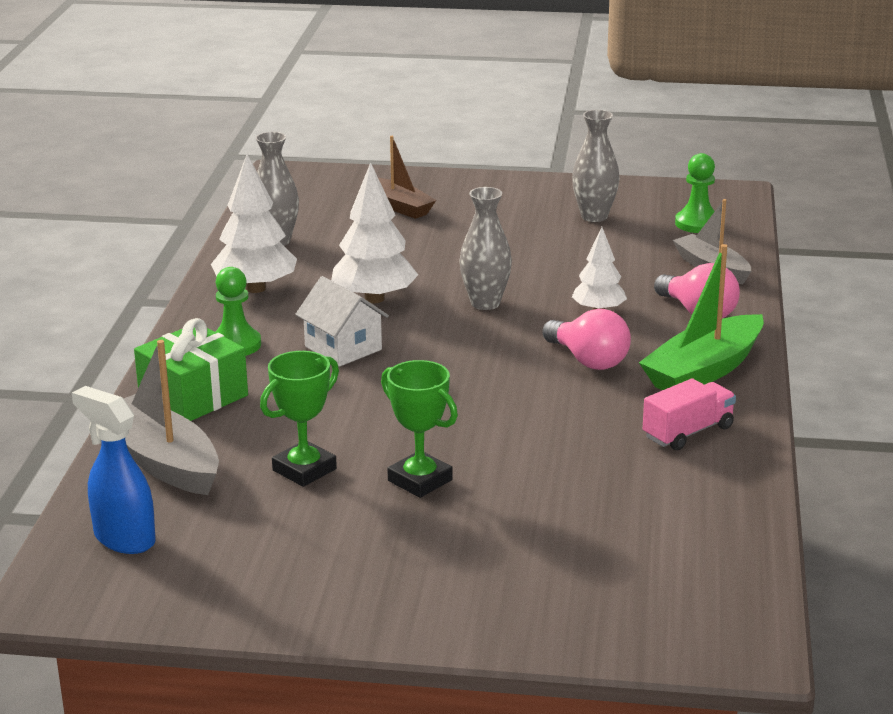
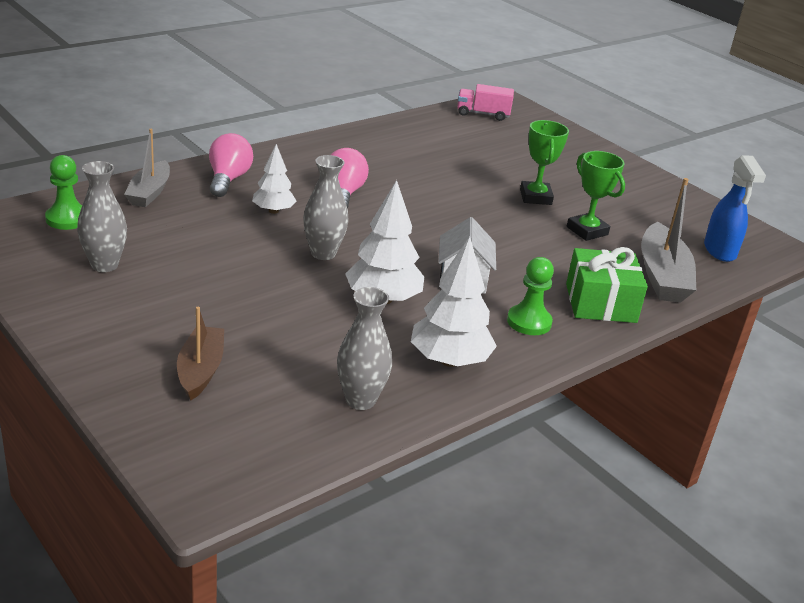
camera: 140 degrees left, 5 degrees up
(304, 470) = (587, 231): green trophy -> green trophy turned 60 degrees clockwise
(688, 432) = (374, 147): pink truck -> pink truck (483, 114)
(703, 371) = (302, 159): green boat -> none

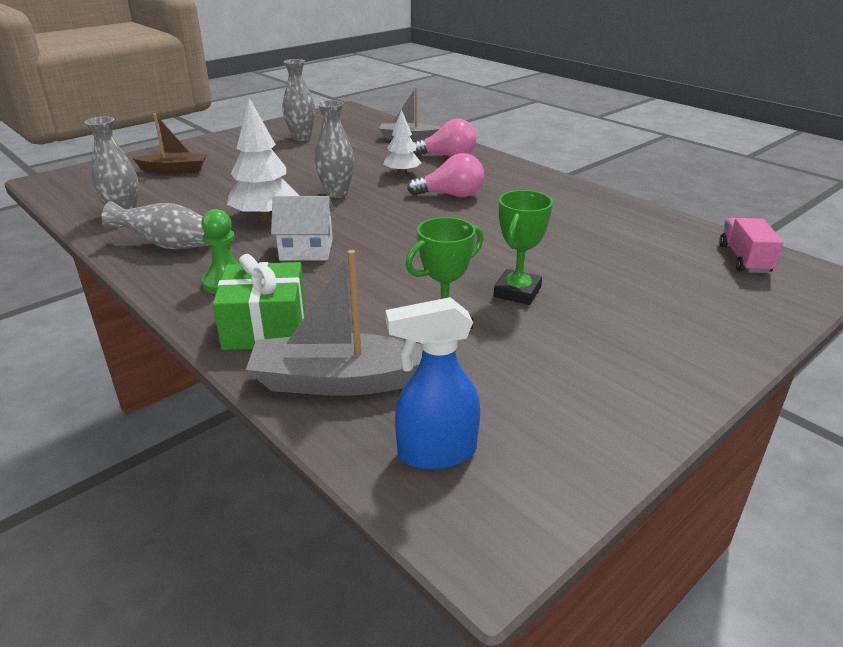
camera: 90 degrees right, 0 degrees up
(67, 219) = (359, 124): green pawn -> none
(449, 360) = (167, 245): white tree -> grey vase
(535, 197) = (517, 292): green trophy -> green trophy turned 60 degrees counterclockwise

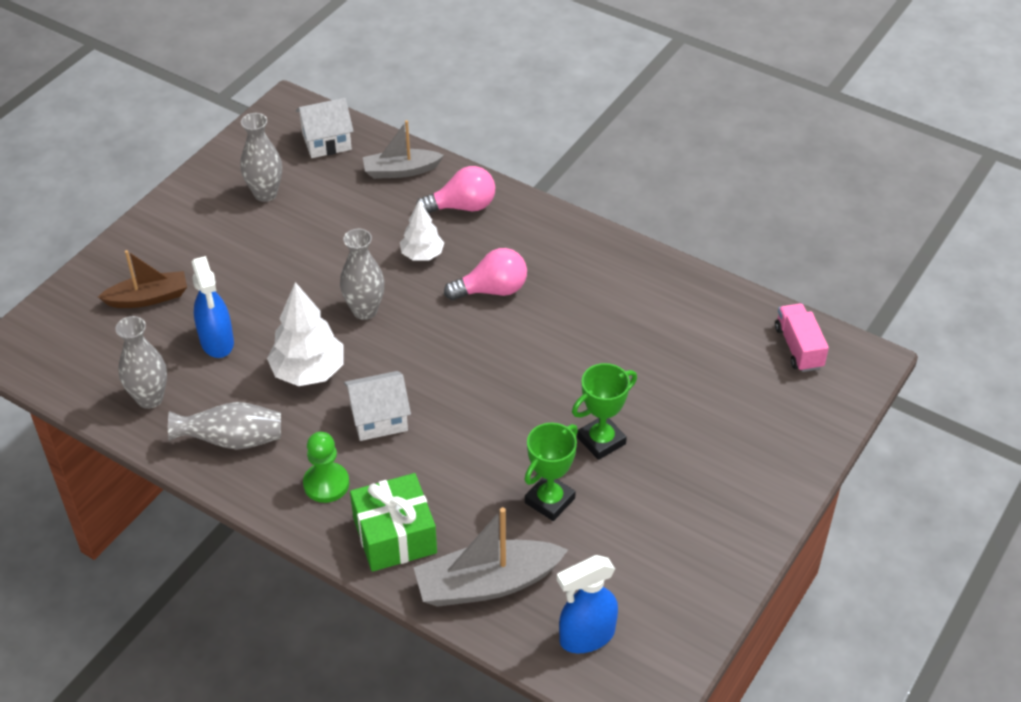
camera: 15 degrees left, 15 degrees up
(205, 195) = (217, 342): none -> blue spray bottle
(362, 123) = (326, 142): none -> white house
(517, 292) = (601, 441): green trophy -> green trophy turned 45 degrees clockwise

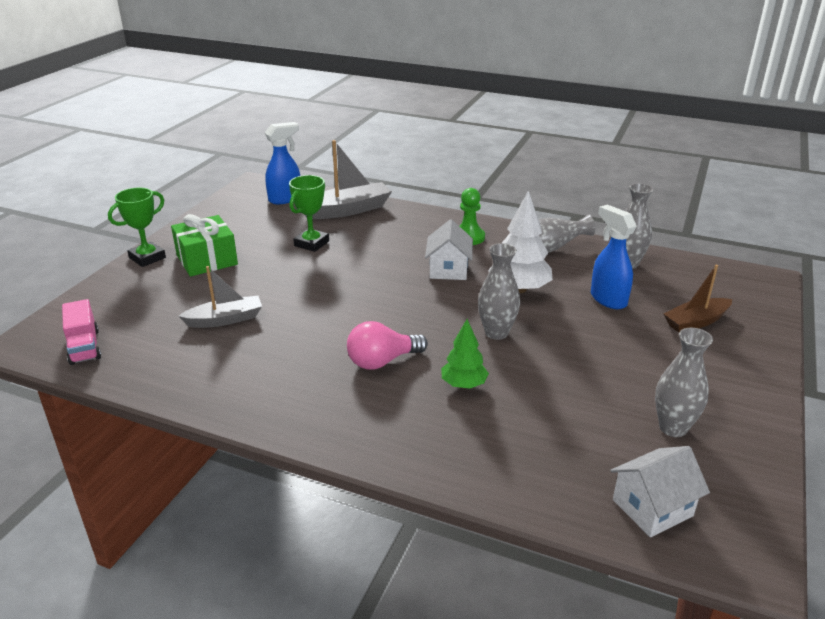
camera: 170 degrees right, 15 degrees down
(379, 418) = (448, 269): white house -> white house turned 60 degrees counterclockwise
(394, 535) = (412, 222): green gift -> green gift (207, 260)
(401, 171) = (532, 478): grey boat -> grey boat (225, 319)
(422, 255) = (463, 384): white tree -> green tree
(462, 207) = (438, 441): pink light bulb -> none
(601, 441) = (274, 274): green trophy -> green trophy (147, 258)

